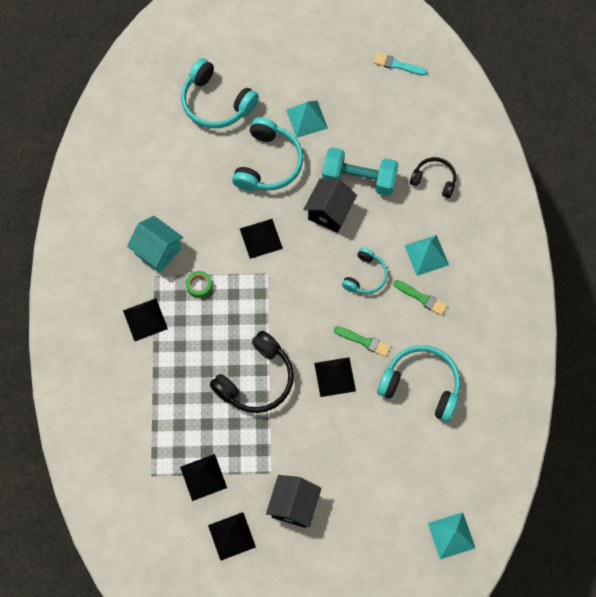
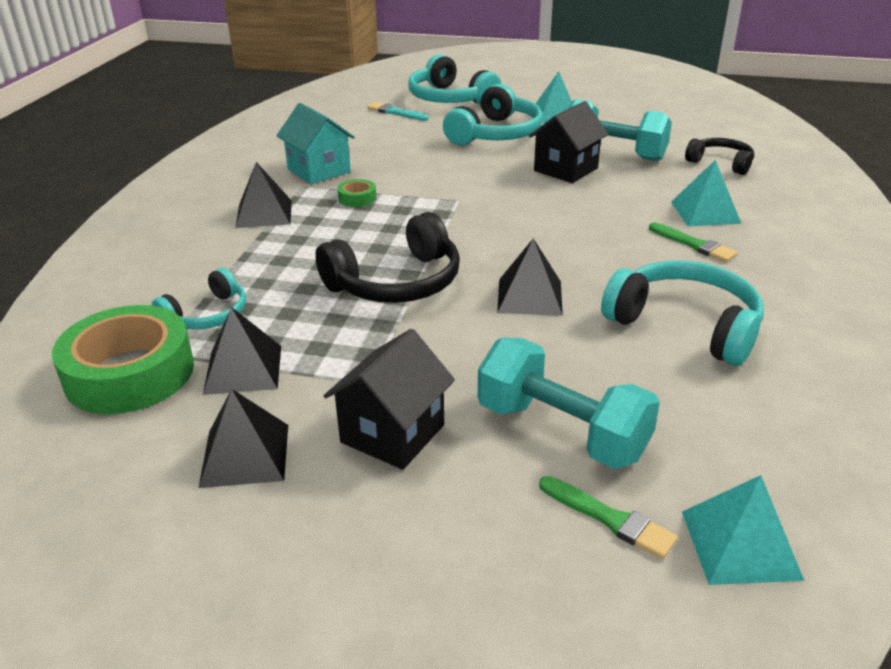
camera: 15 degrees right, 35 degrees down
(147, 494) = (130, 373): none -> green tape
(261, 238) = (462, 176): black pyramid -> none
(364, 341) = (589, 270): green brush -> green brush (610, 519)
(365, 276) = (606, 218): turquoise headphones -> turquoise headphones (207, 315)
(370, 485) = (561, 431): none -> turquoise dumbbell
(397, 65) = (677, 98): turquoise brush -> turquoise brush (395, 112)

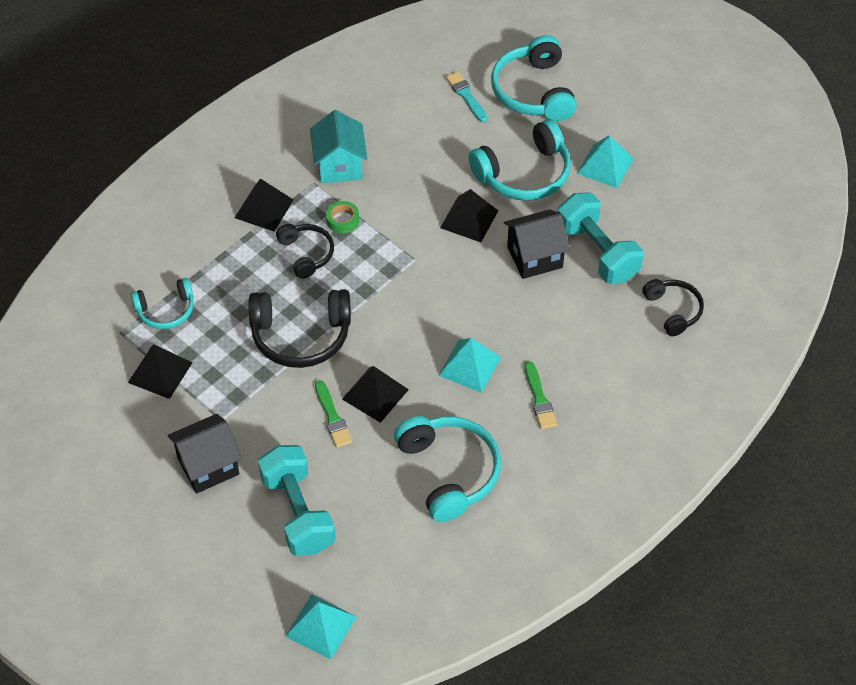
camera: 30 degrees right, 20 degrees up
(130, 373) = (97, 343): green tape -> none
(245, 455) = (125, 441): black pyramid -> black pyramid (469, 219)
(341, 228) = (306, 254): none -> black headphones
(610, 519) = (272, 578): green brush -> green brush (332, 417)
(705, 212) = (588, 367): turquoise pyramid -> turquoise pyramid (469, 366)

